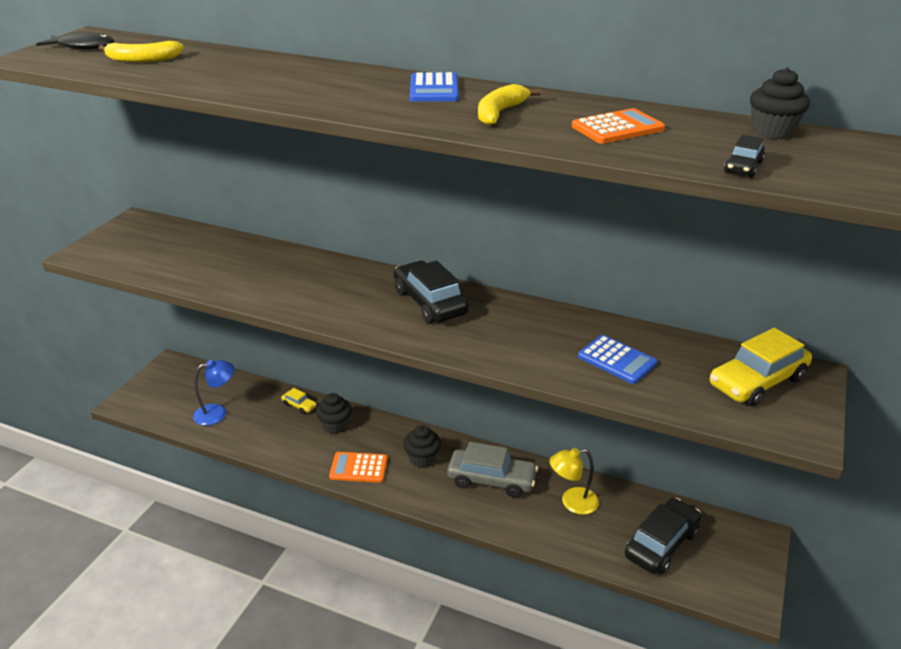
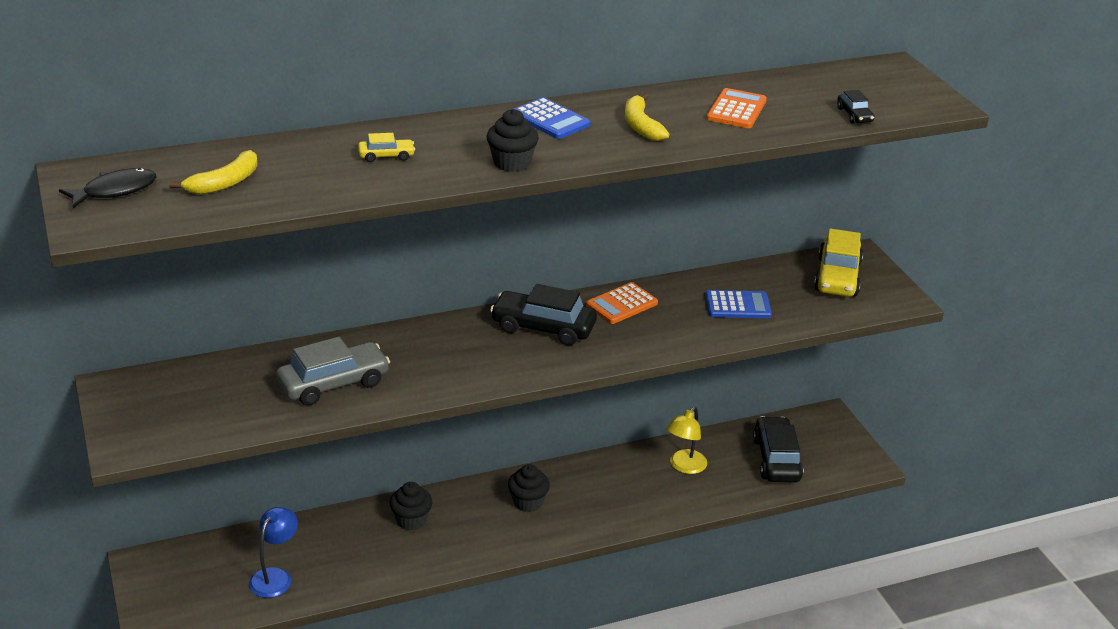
camera: 45 degrees left, 0 degrees up
(299, 405) = (350, 523): yellow car -> yellow car (386, 156)
(358, 468) = (484, 542): orange calculator -> orange calculator (622, 304)
(491, 480) = (605, 486): grey car -> grey car (333, 383)
(772, 132) = (825, 77): black cupcake -> black cupcake (511, 163)

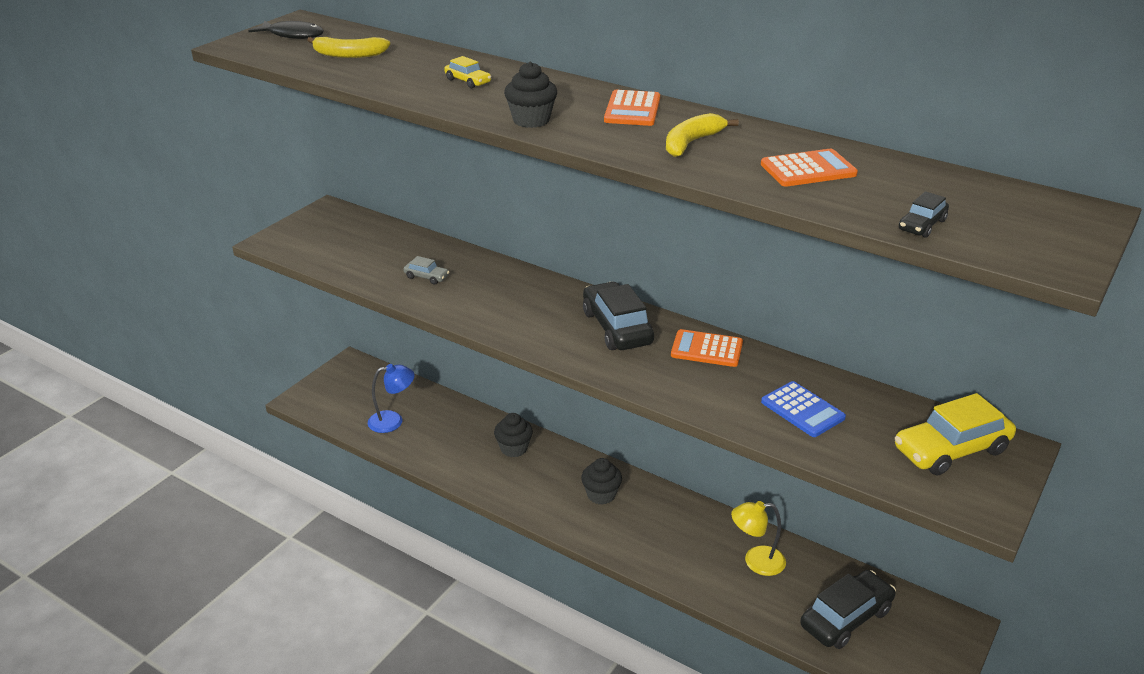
camera: 55 degrees right, 0 degrees up
(333, 383) = (426, 277): grey car -> grey car, size x0.47
(550, 120) = (632, 109): blue calculator -> orange calculator

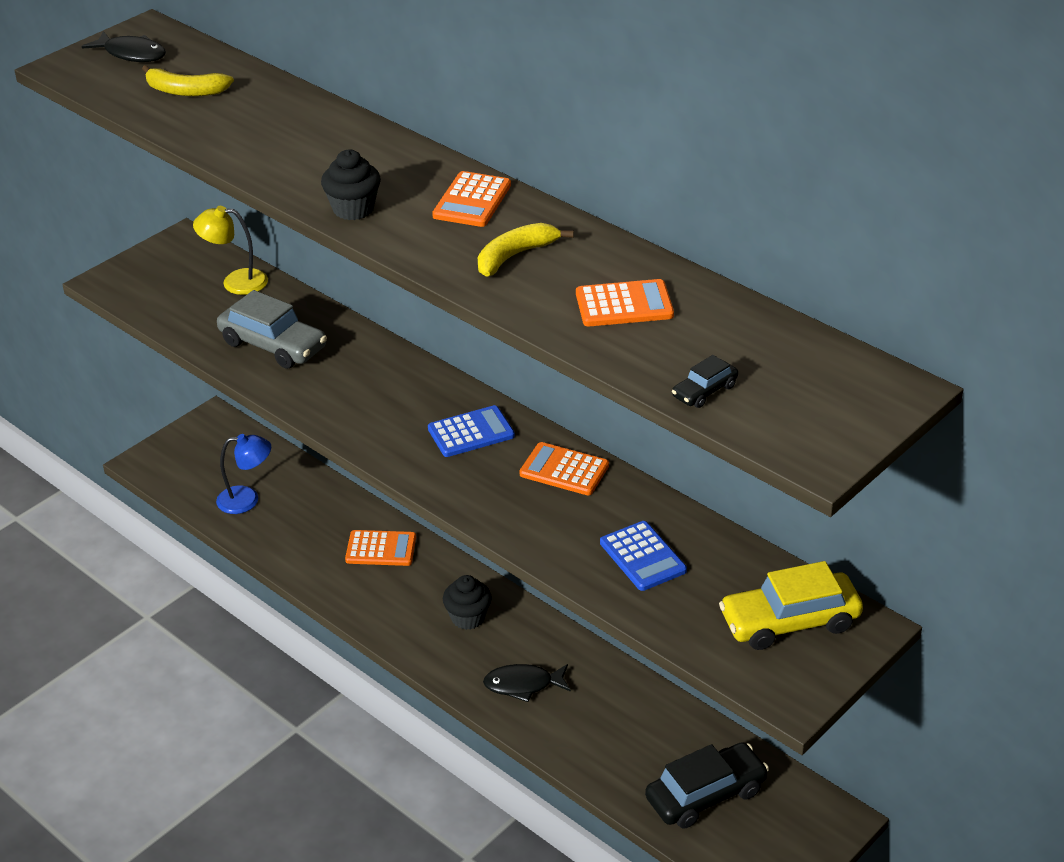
camera: 10 degrees right, 5 degrees up
(426, 277) = (273, 345): grey car -> grey car, size x2.12
(468, 81) = (305, 143): yellow car -> none
(514, 448) = (381, 549): black cupcake -> orange calculator
(617, 328) = (471, 432): black car -> blue calculator
(663, 544) = (523, 685): none -> black fish
(756, 561) = (624, 717): yellow lamp -> yellow lamp (235, 282)

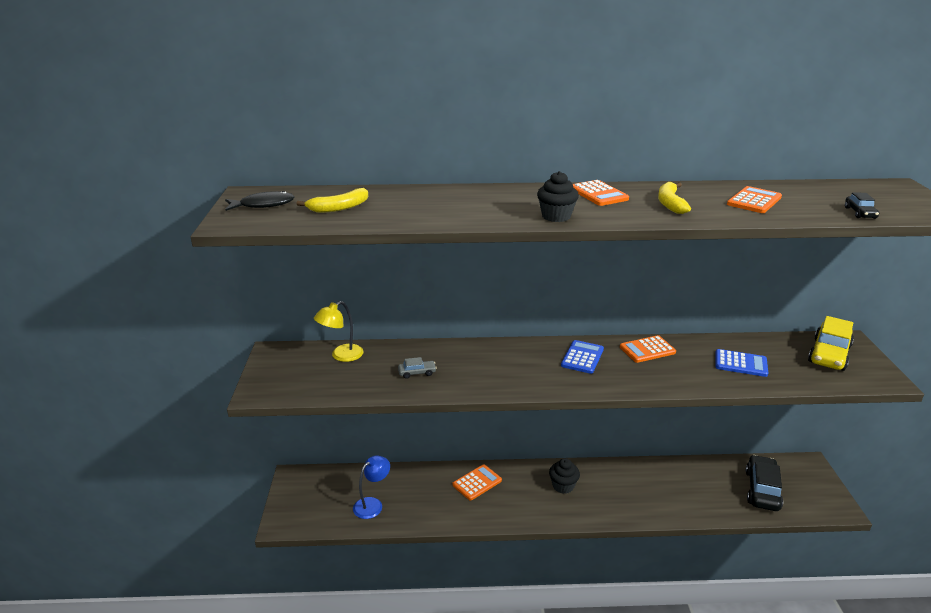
camera: 45 degrees left, 10 degrees down
(273, 345) = (417, 373): grey car -> grey car, size x0.47
(523, 685) = (631, 498): black fish -> none

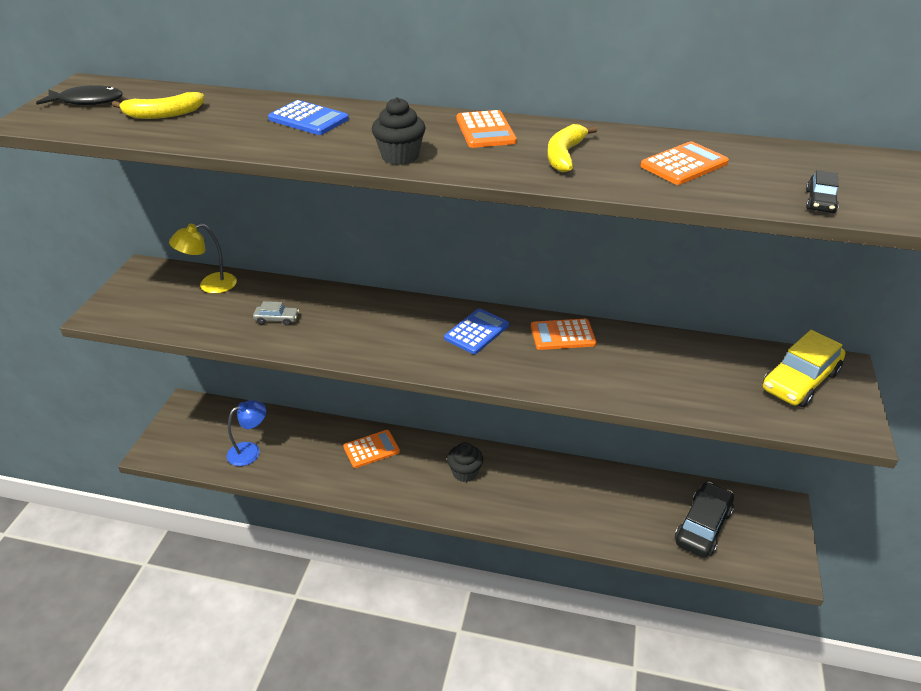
camera: 15 degrees right, 10 degrees up
(740, 363) = (670, 373): blue calculator -> blue calculator (308, 119)

